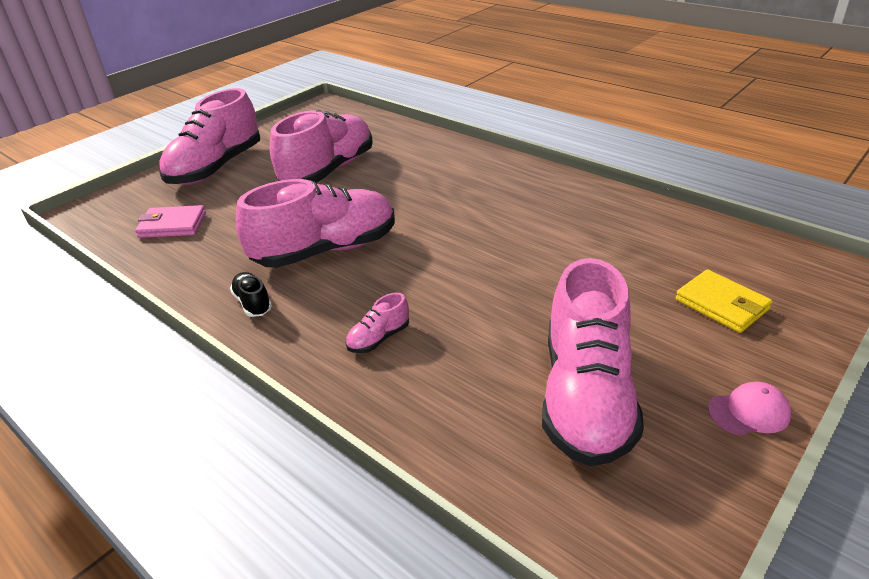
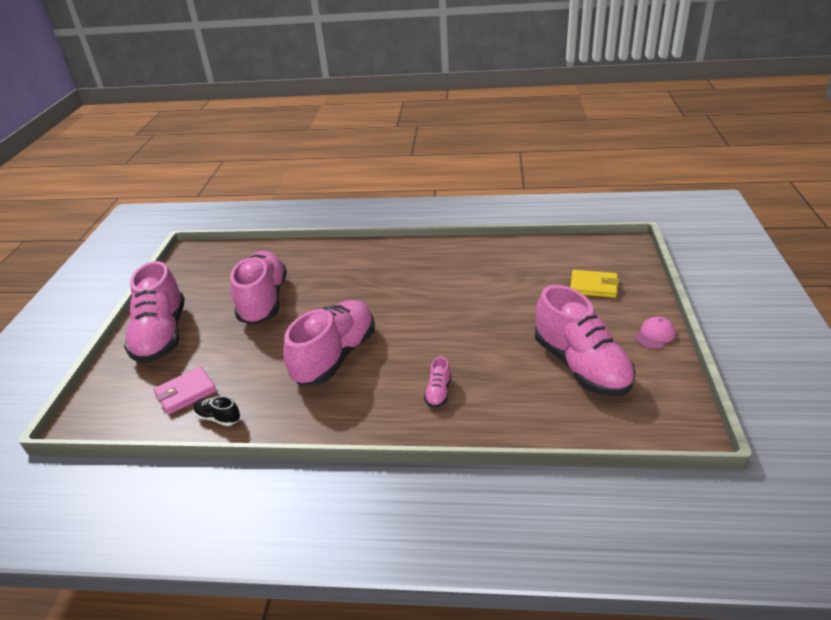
camera: 35 degrees left, 0 degrees up
(253, 303) = (328, 413): black shoe -> black shoe (218, 418)

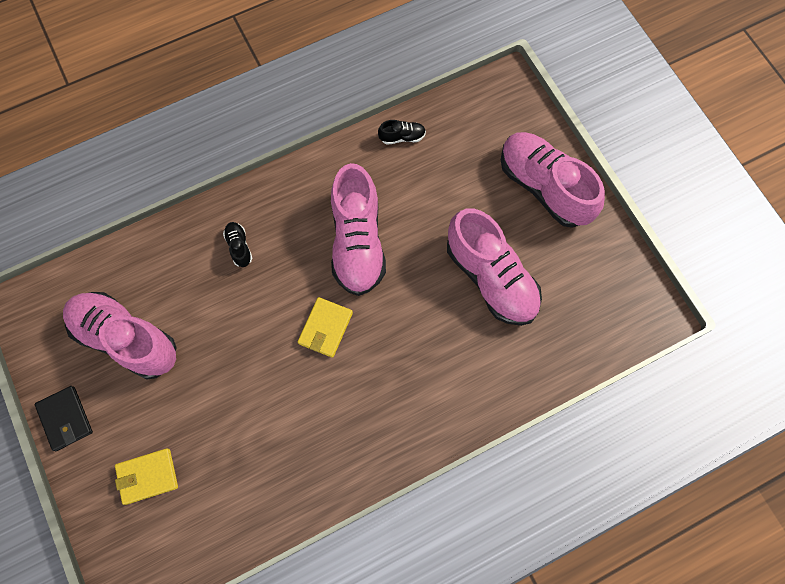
camera: 145 degrees right, 35 degrees up
(186, 393) = (453, 144): pink wallet -> none
(406, 316) = (325, 328): none -> yellow wallet
(438, 392) = (239, 247): pink shoe -> black shoe
(655, 335) = (65, 419): pink cap -> black wallet

